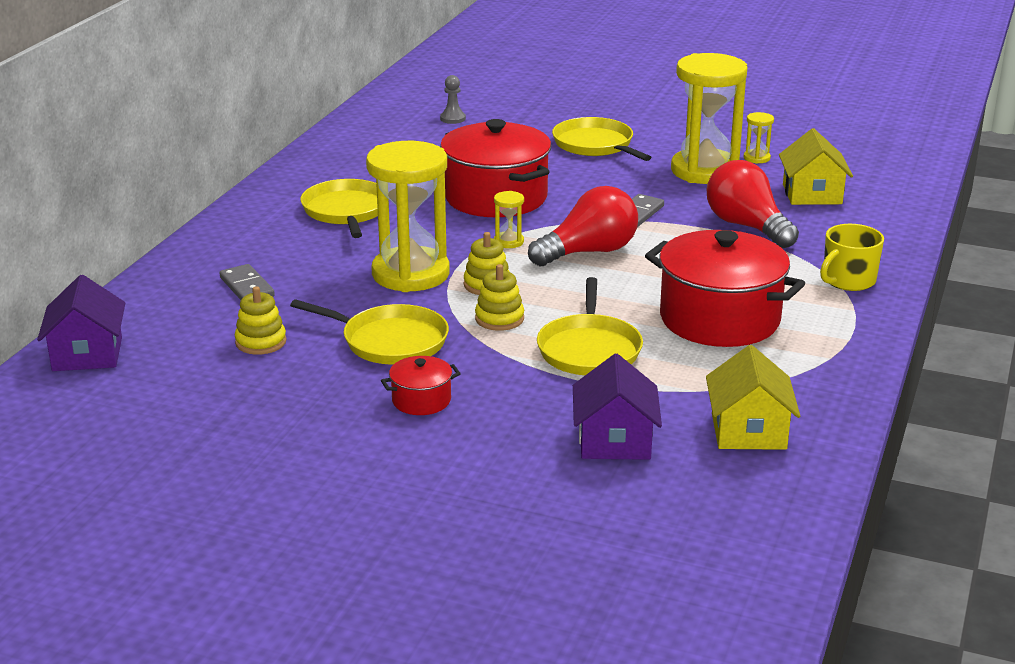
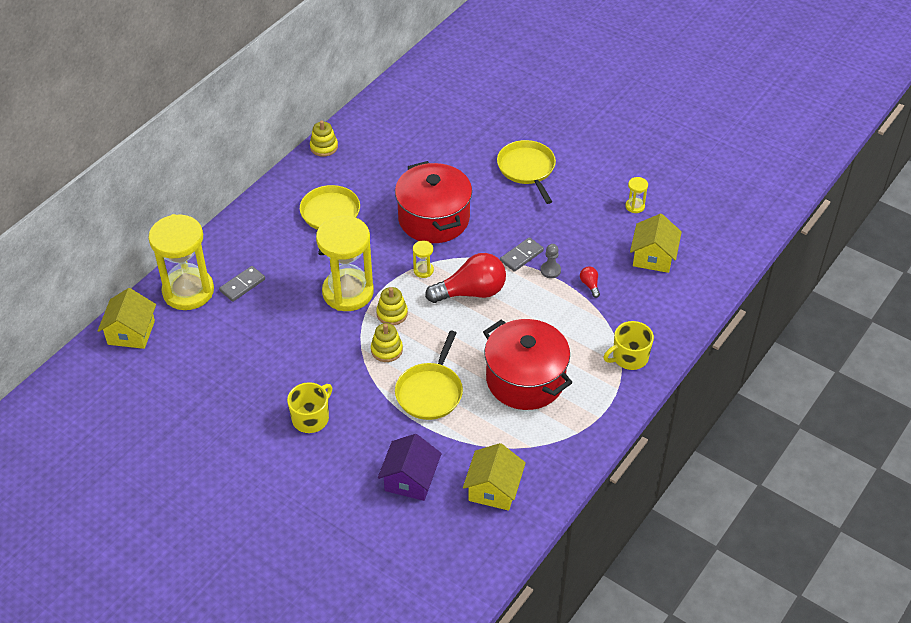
camera: 15 degrees right, 20 degrees up
(87, 354) = (131, 332): purple house -> yellow house
(247, 287) = (242, 285): grey domino -> grey domino turned 60 degrees clockwise
(261, 342) = (235, 342): yellow stacking toy -> yellow stacking toy (324, 147)
(390, 341) = (312, 358): yellow pan -> none
(421, 400) = (311, 418): red pot -> yellow mug
(453, 119) = (439, 117): grey pawn -> grey pawn (550, 270)
(704, 171) = (590, 215): yellow hourglass -> yellow hourglass (188, 291)
(747, 226) = (590, 285): red light bulb -> red light bulb, size x0.41

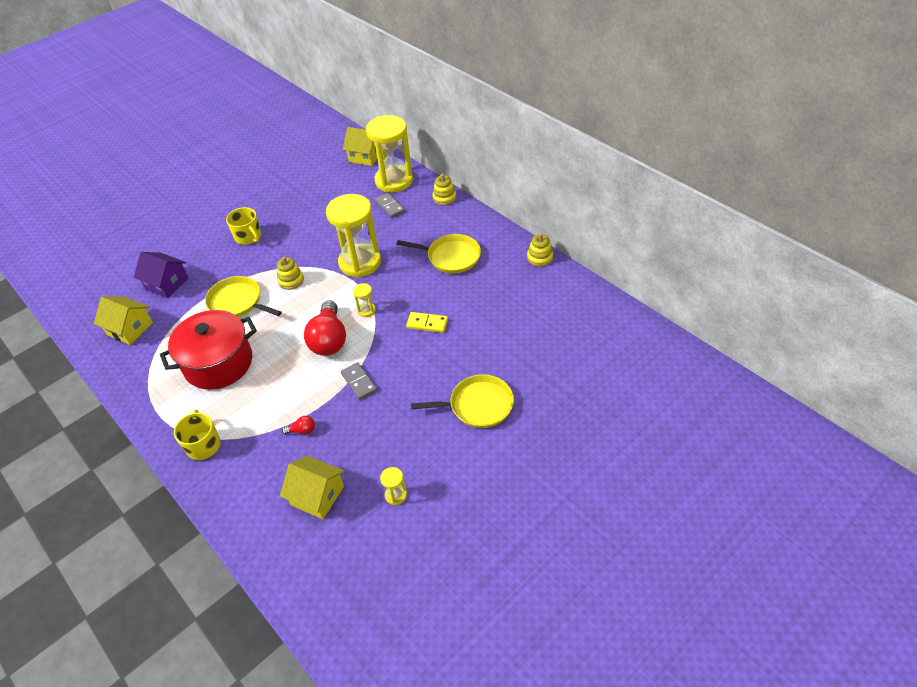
camera: 105 degrees right, 0 degrees up
(392, 313) = (326, 286): yellow stacking toy -> yellow stacking toy (444, 198)
(434, 219) = (427, 324): red pot -> yellow domino
(550, 270) = (332, 402): grey pawn -> none

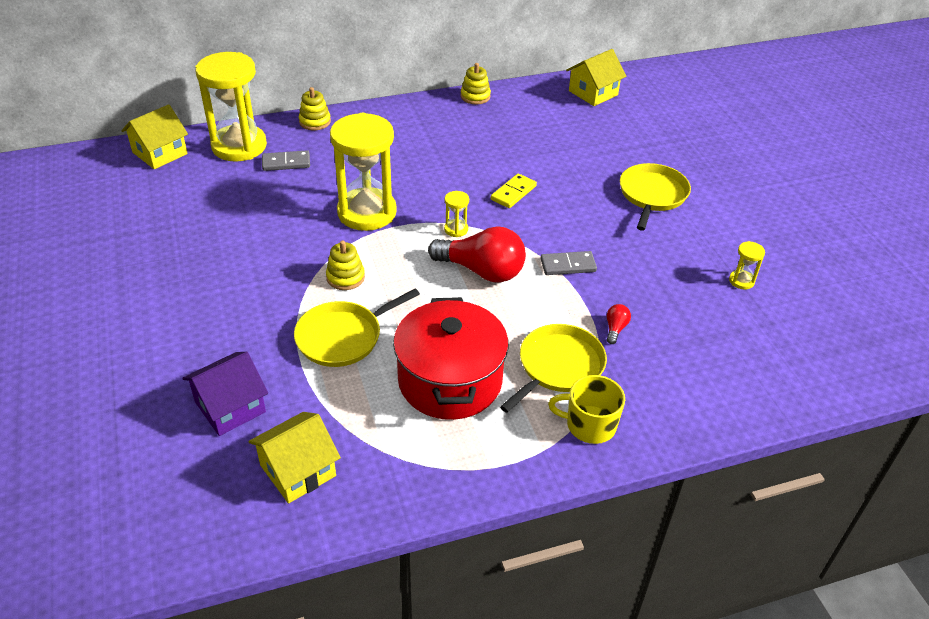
camera: 70 degrees left, 5 degrees down
(248, 237) = (211, 297): yellow mug -> none
(317, 495) = (717, 339): yellow house -> yellow house (593, 93)
(451, 257) = (421, 147): yellow pan -> yellow pan (558, 366)

